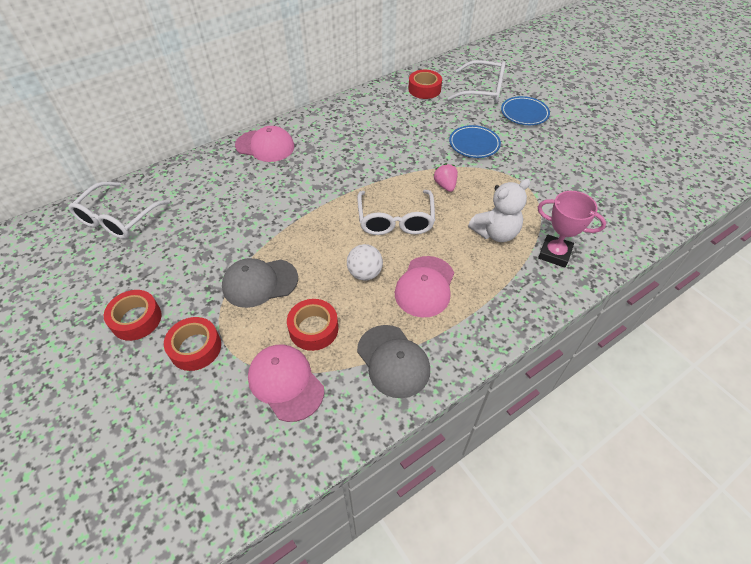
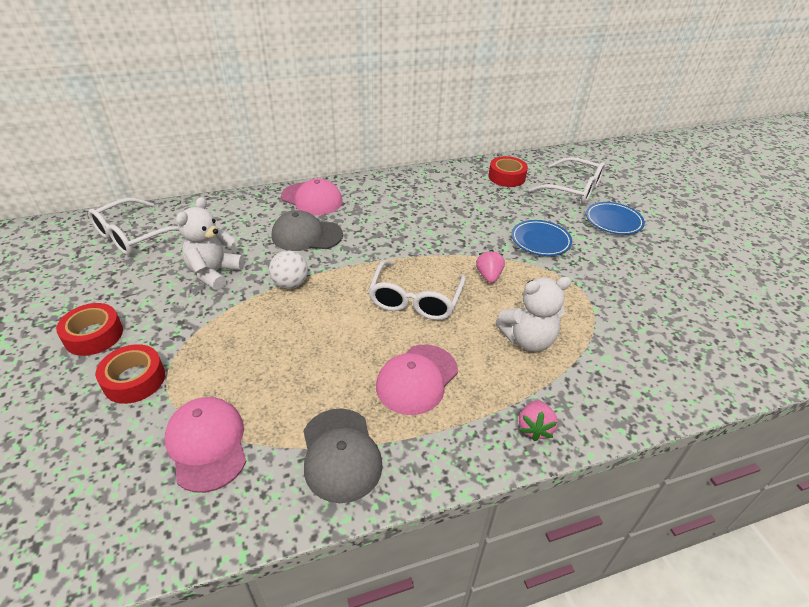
camera: 15 degrees right, 10 degrees down
(213, 237) = (214, 273): none -> white teddy bear
(260, 283) = (236, 330): grey cap -> grey cap (306, 235)
(313, 329) = (268, 393): red tape -> none
(365, 273) = (354, 347): white ball -> white ball (290, 284)
(525, 301) = (534, 428): none -> pink strawberry
(554, 253) = (594, 380): pink trophy -> none

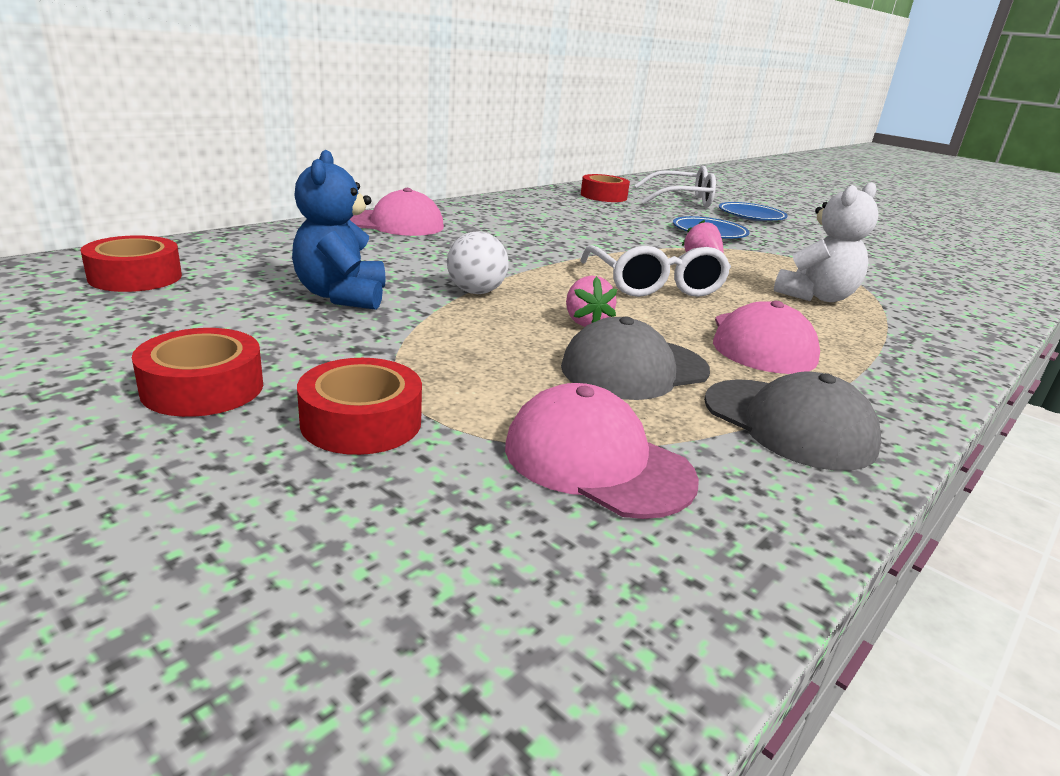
camera: 30 degrees left, 15 degrees down
(133, 236) = (135, 277): white glasses -> red tape
(214, 273) = (342, 296): white teddy bear -> blue teddy bear
(306, 235) = (434, 251): grey cap -> grey cap (634, 369)
(534, 428) = (933, 355): pink strawberry -> pink strawberry (585, 322)

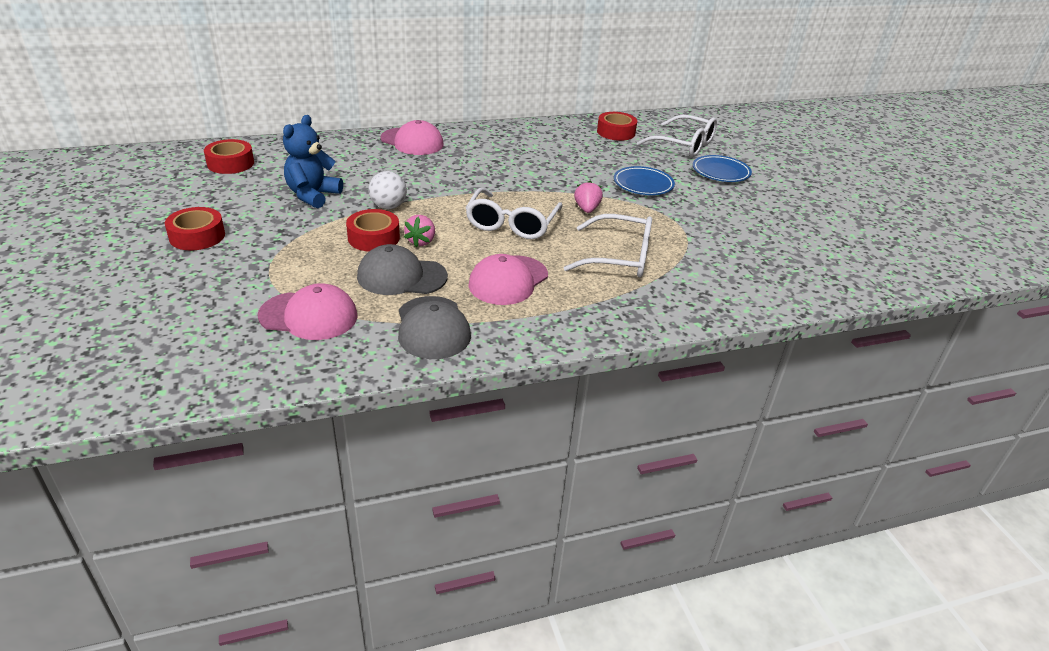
camera: 30 degrees right, 10 degrees up
(361, 421) = (238, 269): red tape -> red tape (374, 238)
(597, 461) = (309, 316): pink cap -> pink cap turned 120 degrees clockwise
(816, 297) = (619, 257): white teddy bear -> white glasses

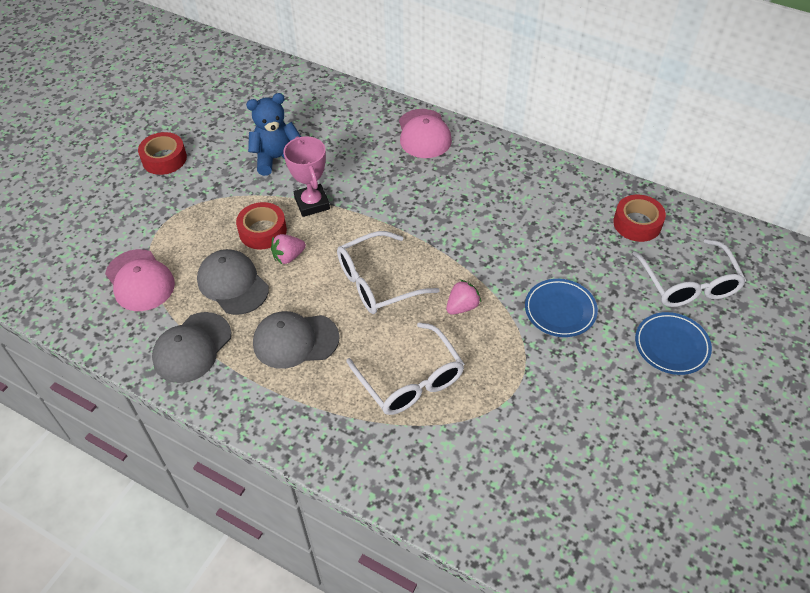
camera: 50 degrees right, 15 degrees up
(230, 163) = (264, 90): red tape -> none
(388, 207) = (312, 203): white ball -> pink trophy
(508, 280) = (295, 340): pink cap -> grey cap

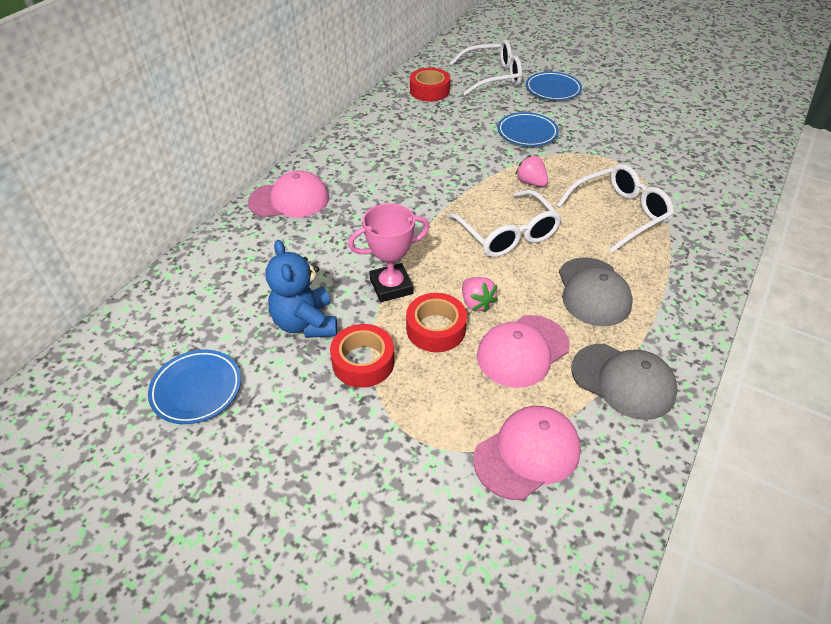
camera: 90 degrees left, 5 degrees down
(164, 159) = (280, 458): red tape -> red tape (363, 362)
(224, 115) = (196, 389): none -> blue plate
(233, 284) = (522, 351): grey cap -> pink cap

